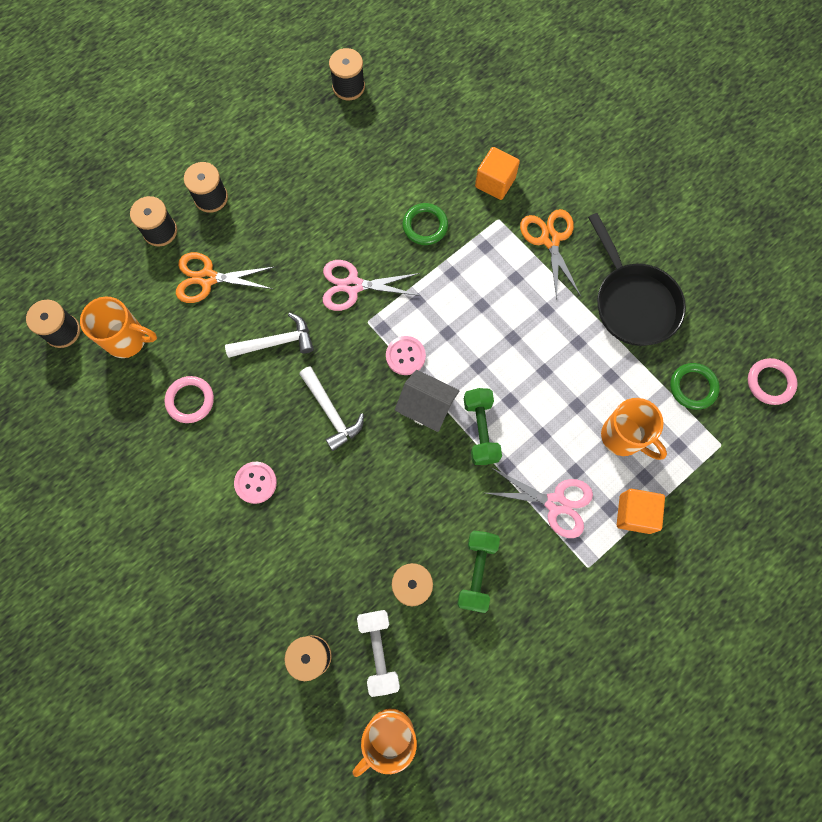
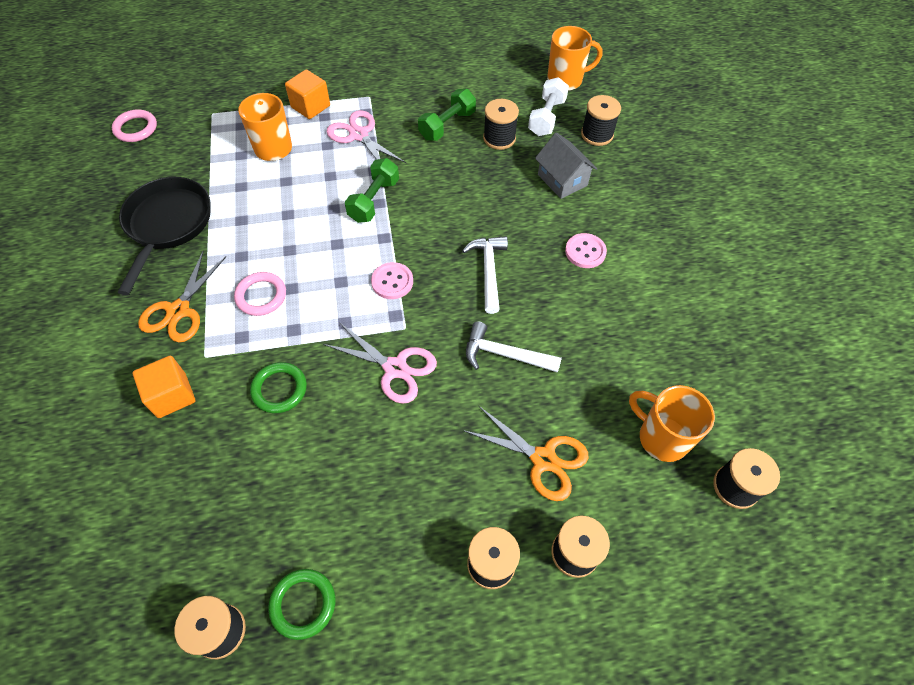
camera: 150 degrees left, 15 degrees down
(190, 400) = (616, 344): pink ring -> pink ring (261, 296)
(426, 407) = (404, 236): grey house -> grey house (562, 180)
(693, 387) = (191, 151): green ring -> green ring (303, 604)

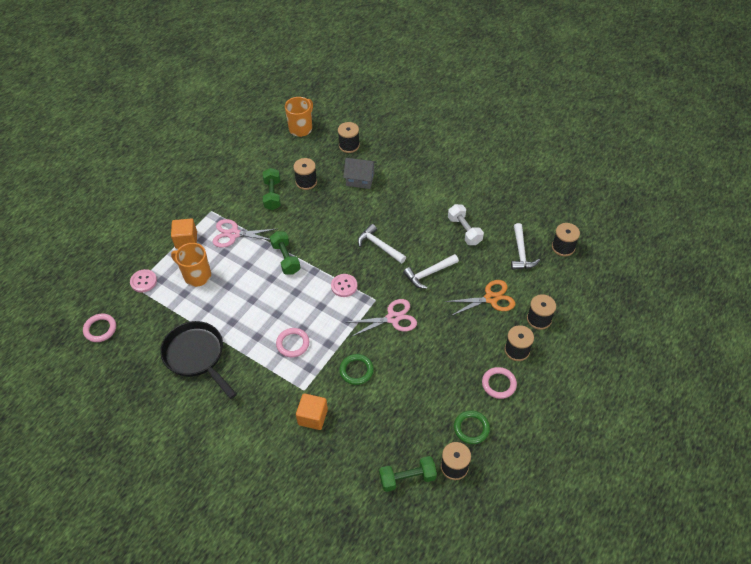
camera: 45 degrees left, 5 degrees down
(157, 580) = (407, 478): none -> green dumbbell
(178, 311) = (262, 384): orange scissors -> none
(410, 584) = (499, 384): none -> pink ring
(546, 117) = (315, 154): white dumbbell -> white dumbbell (464, 230)
(585, 252) = (408, 204): pink button -> pink button (143, 281)
(661, 437) = (521, 252): orange mug -> white hammer

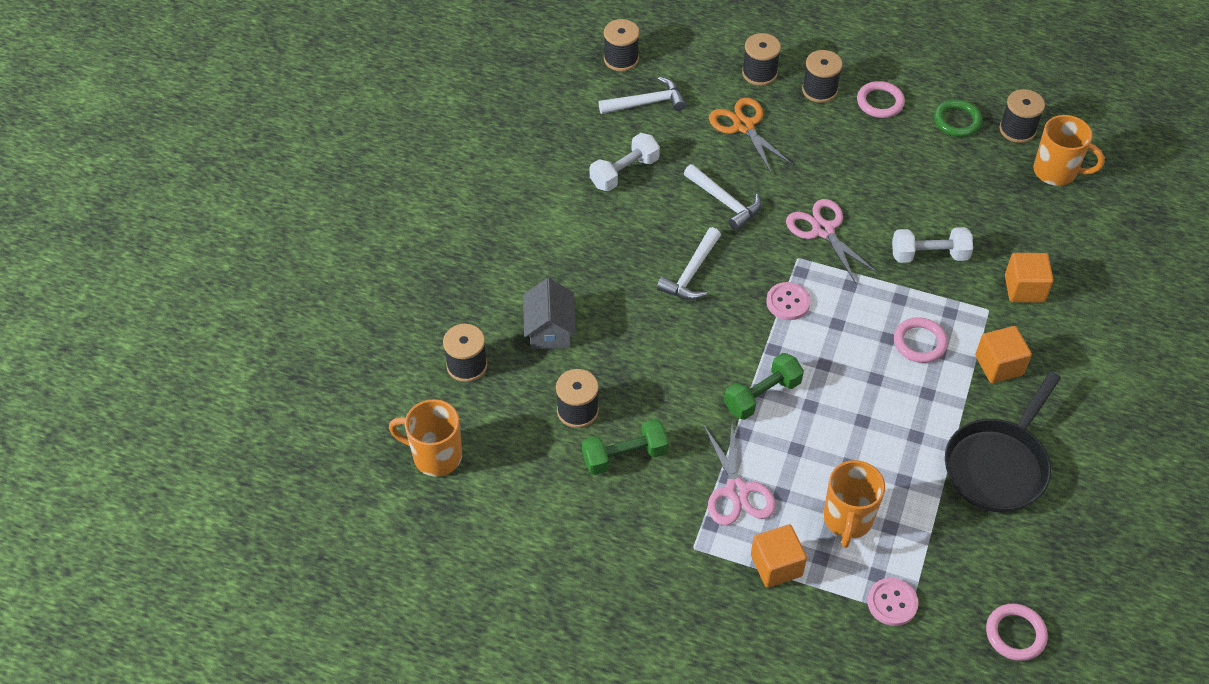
camera: 105 degrees left, 0 degrees up
(261, 381) = (999, 365): none -> orange cube
(356, 370) = (929, 255): green ring -> white dumbbell
(407, 478) = (1056, 172): green dumbbell -> orange mug

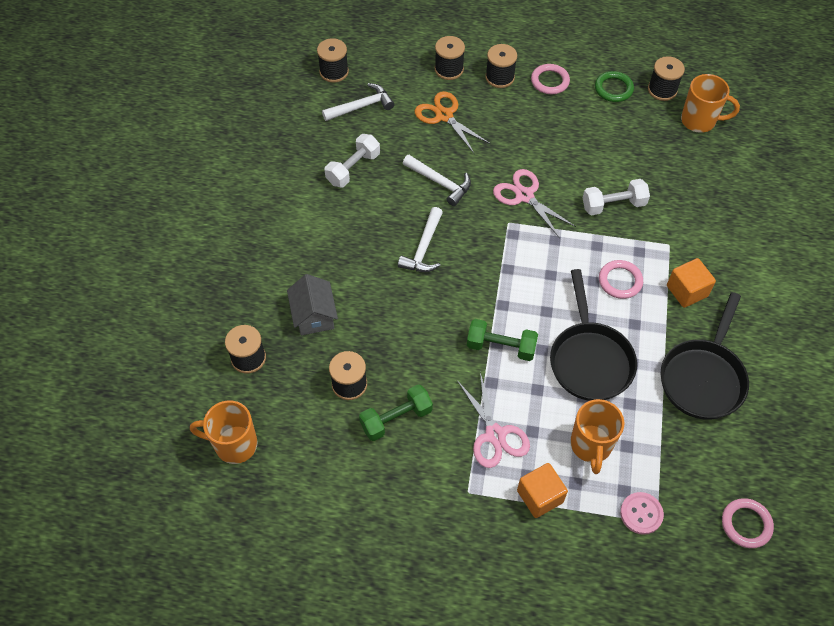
camera: 10 degrees left, 5 degrees up
(762, 395) = (501, 347): green dumbbell -> green dumbbell turned 60 degrees clockwise
(788, 302) = (507, 262): pink button -> none
(865, 425) = (589, 359): none -> black pan
(1024, 288) = (694, 222): orange cube -> none

